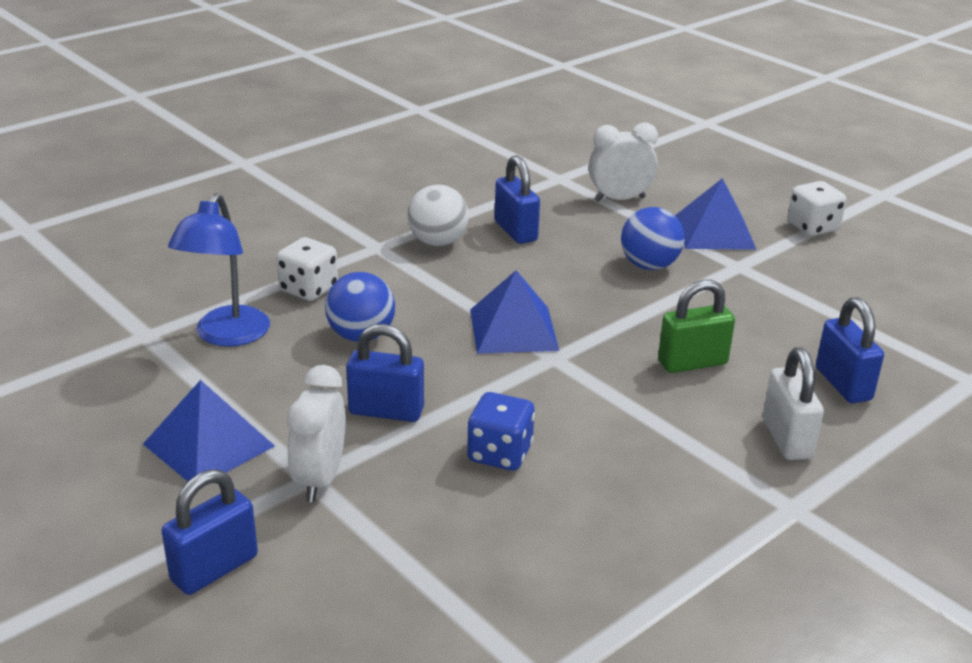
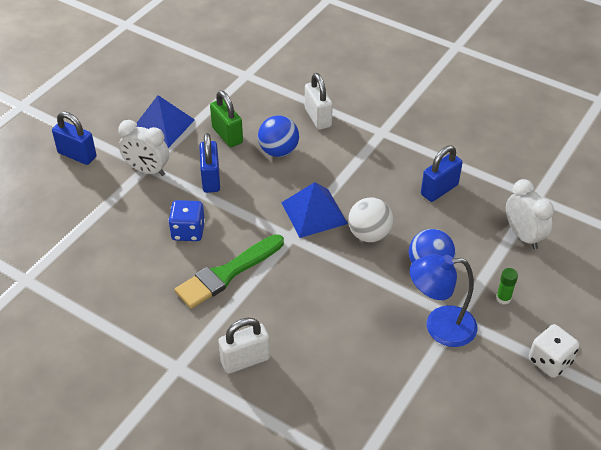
camera: 75 degrees right, 15 degrees up
(226, 336) = (256, 102): blue lamp -> blue lamp (439, 327)
(308, 289) = (318, 117): white dice -> white padlock
(320, 479) = (147, 170): white clock -> white clock turned 150 degrees counterclockwise
(438, 242) = (403, 156): white ball -> white ball (369, 234)
(609, 427) = (227, 273): none -> green brush
(692, 363) = (312, 304): green padlock -> green padlock (227, 135)
(714, 232) = (503, 298): blue pyramid -> green glue stick
(843, 384) = (319, 389): blue padlock -> none

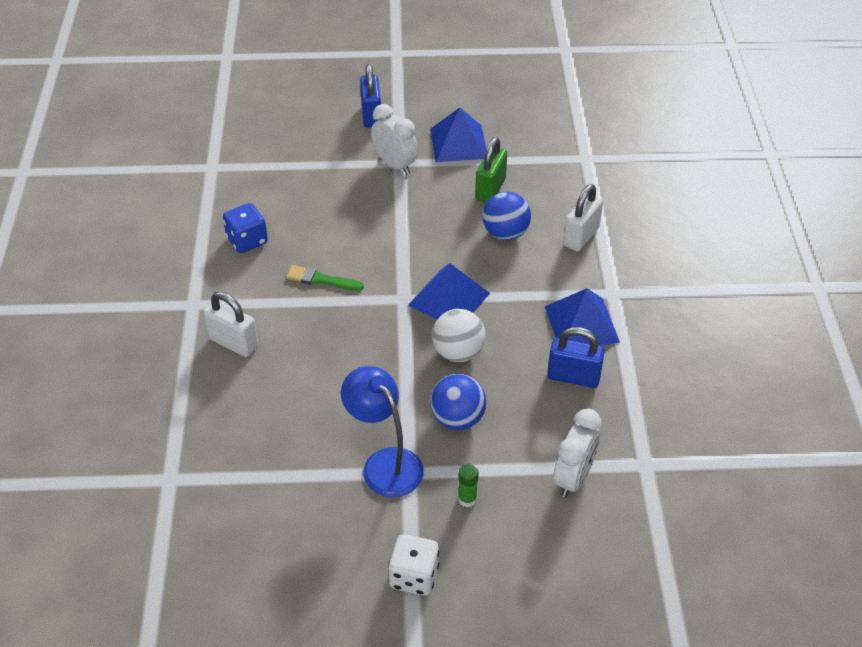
camera: 55 degrees right, 0 degrees up
(147, 170) = (395, 165): white clock -> white clock turned 150 degrees clockwise
(188, 231) = (347, 229): blue dice -> blue dice (247, 240)
(211, 179) = (424, 209): blue padlock -> none
(227, 273) = (321, 280): green brush -> green brush, size x0.58
(396, 160) = (582, 324): none -> blue pyramid

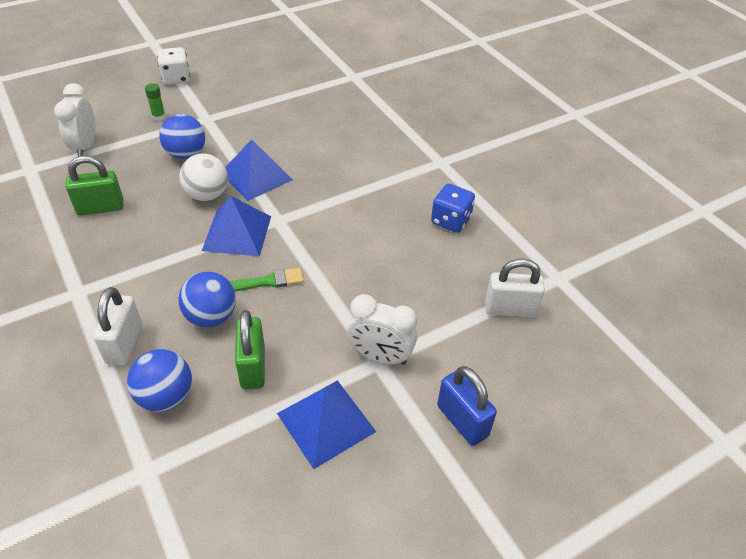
camera: 150 degrees right, 0 degrees up
(233, 343) = (385, 148): white padlock -> white padlock (510, 309)
(321, 280) = (359, 211): green brush -> green brush (266, 282)
(385, 463) = (225, 118): blue lamp -> none
(560, 192) = (166, 396): none -> blue ball
(573, 377) = (100, 208): blue padlock -> green padlock
(582, 324) = (102, 252): blue pyramid -> blue pyramid (256, 176)

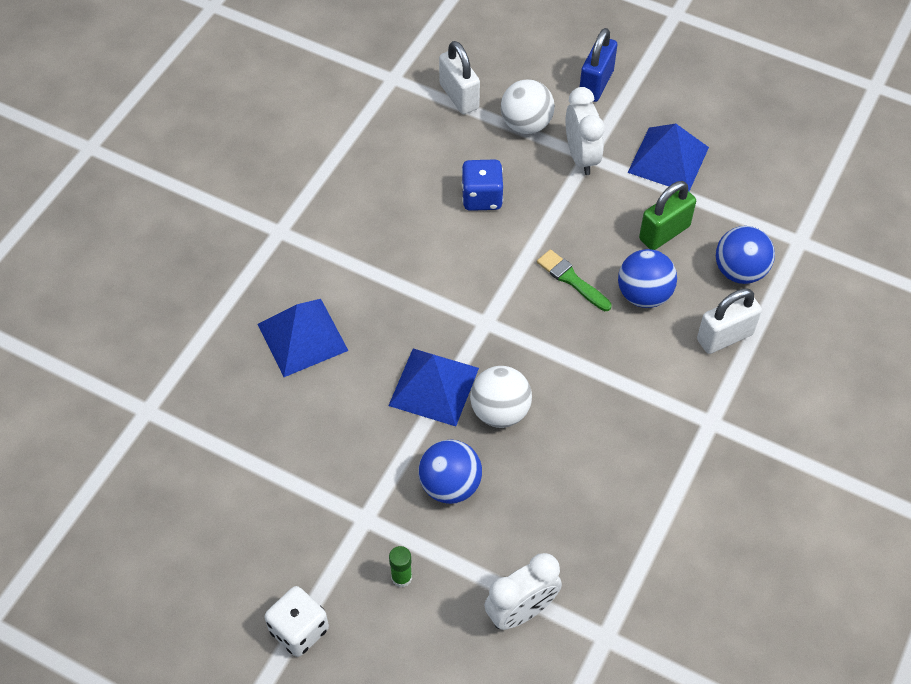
camera: 120 degrees left, 10 degrees up
(100, 208) = (600, 499): green padlock -> none
(237, 233) = (531, 345): blue pyramid -> blue pyramid (302, 337)
(446, 338) = (526, 124): none -> white ball
(450, 221) = (374, 181): blue dice -> blue dice (482, 197)

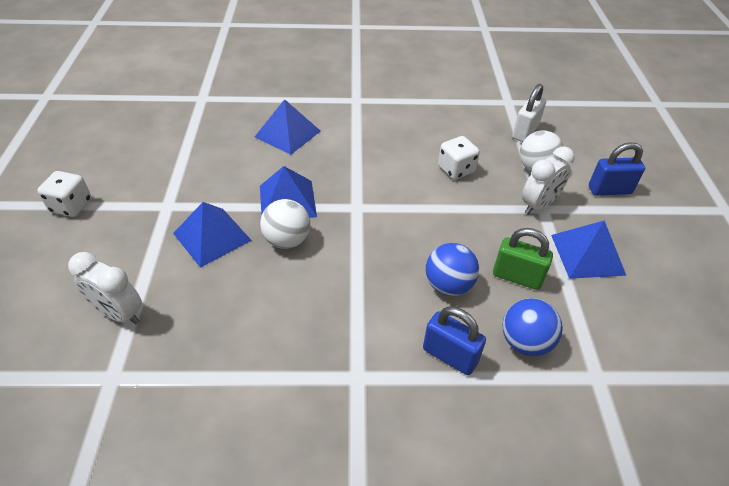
camera: 60 degrees right, 10 degrees down
(401, 577) = (127, 239): green glue stick -> none
(450, 485) = (212, 236): blue ball -> blue pyramid
(482, 197) = (456, 169): blue dice -> white dice
(571, 280) = (427, 238): green brush -> none
(724, 337) = (450, 355): white padlock -> blue padlock

